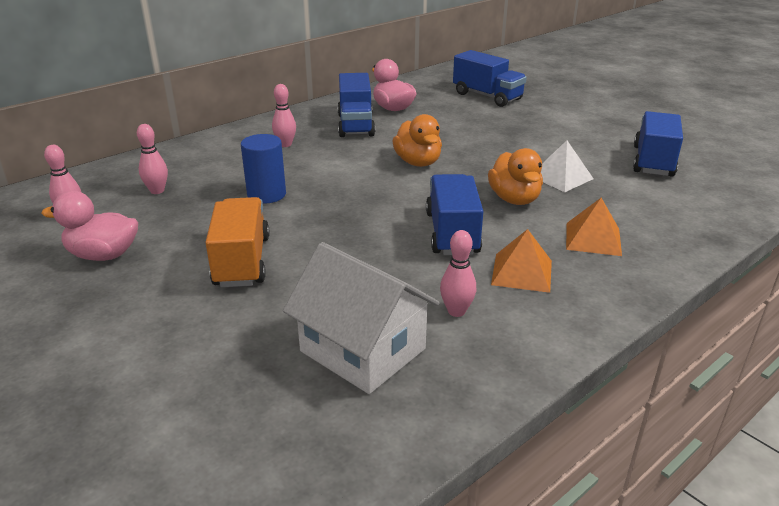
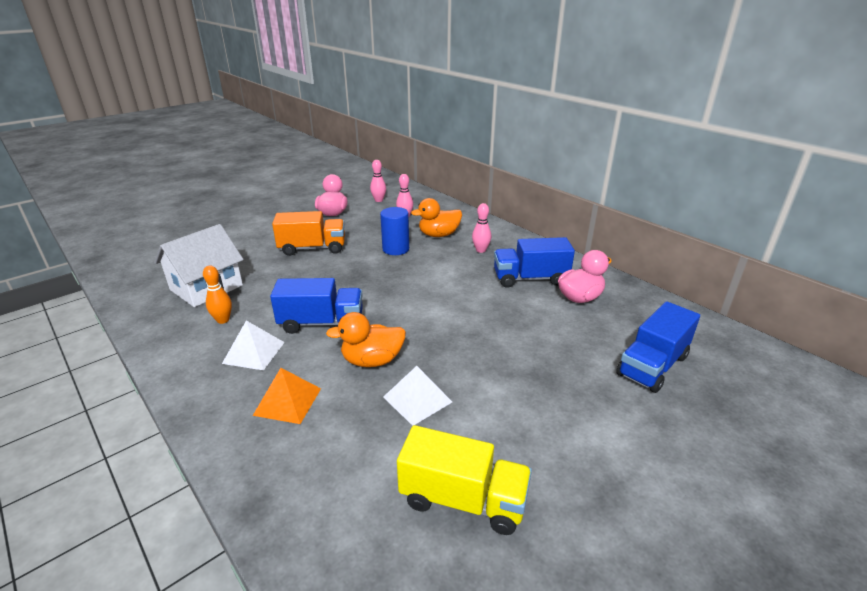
camera: 90 degrees right, 0 degrees up
(418, 162) = (450, 310): orange duck -> orange duck (439, 235)
(456, 311) = (223, 320): pink bowling pin -> orange bowling pin
(522, 272) = (254, 352): orange pyramid -> white pyramid
(653, 161) = (463, 499): blue truck -> yellow truck

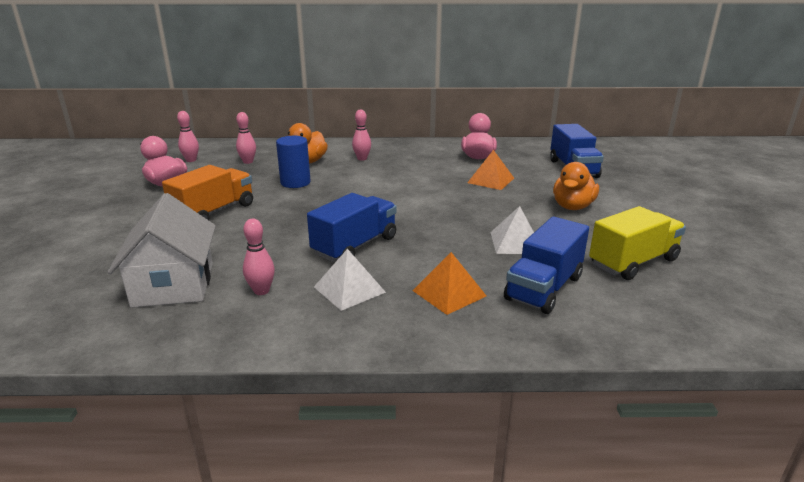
camera: 50 degrees left, 5 degrees down
(223, 320) = (261, 291): orange bowling pin -> pink bowling pin
(372, 360) = (444, 243): orange duck -> orange duck (572, 207)
(530, 278) = (430, 160): blue truck -> blue truck (544, 288)
(536, 328) = (490, 180): none -> orange pyramid

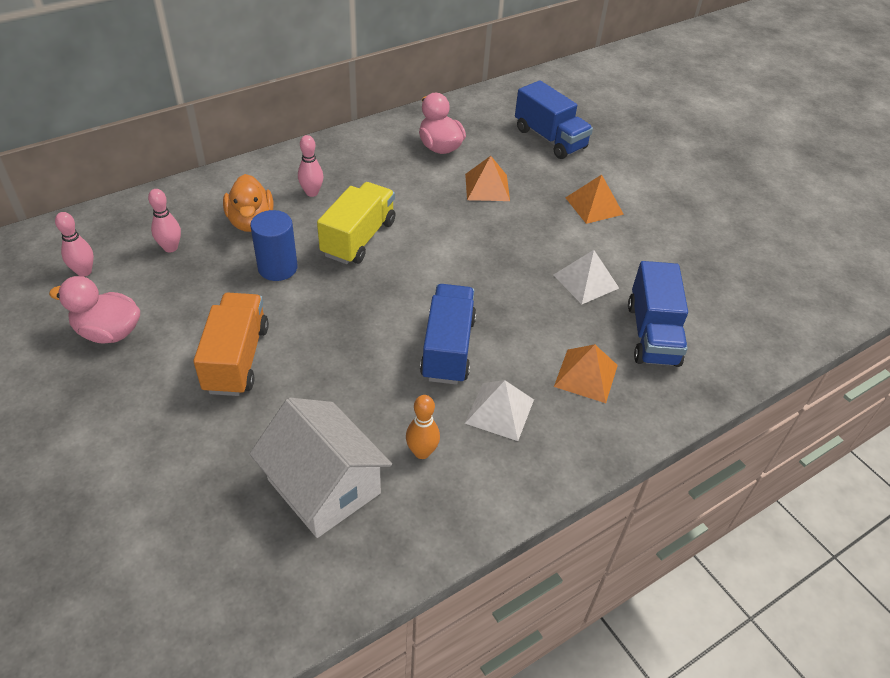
camera: 35 degrees left, 20 degrees up
(261, 291) = (422, 452): pink bowling pin -> orange bowling pin
(572, 207) = (594, 206): orange duck -> orange pyramid
(633, 262) = (693, 270): yellow truck -> yellow truck (358, 238)

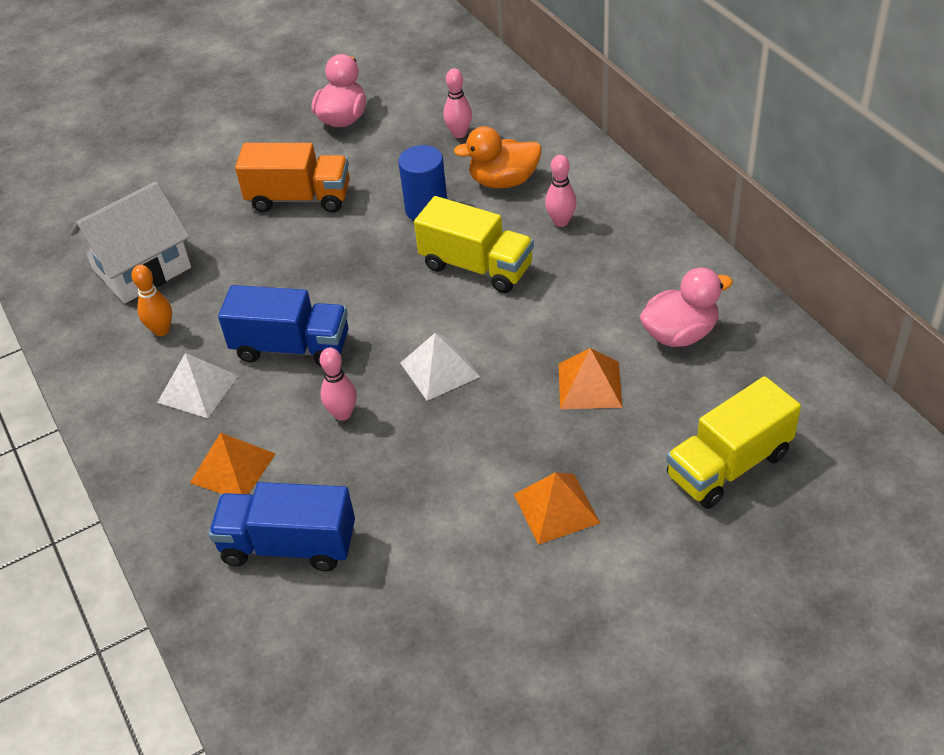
camera: 100 degrees right, 0 degrees up
(84, 272) = (425, 89): pink bowling pin -> pink bowling pin (342, 414)
(550, 139) = (728, 465): blue truck -> yellow truck
(586, 281) = (392, 482): white pyramid -> white pyramid (439, 369)

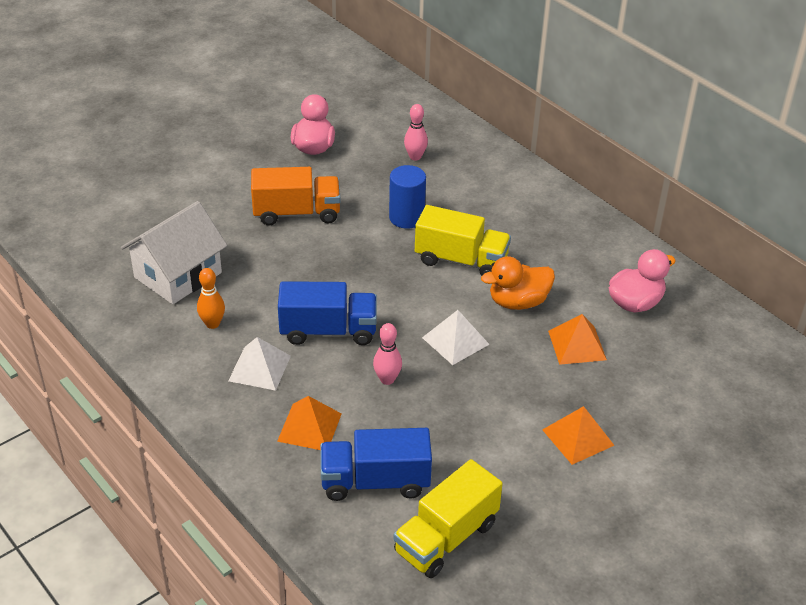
camera: 15 degrees left, 5 degrees down
(503, 181) = (463, 193): orange duck -> orange duck (518, 302)
(561, 221) = (518, 222): pink bowling pin -> none
(728, 465) = (698, 396): yellow truck -> yellow truck (446, 538)

